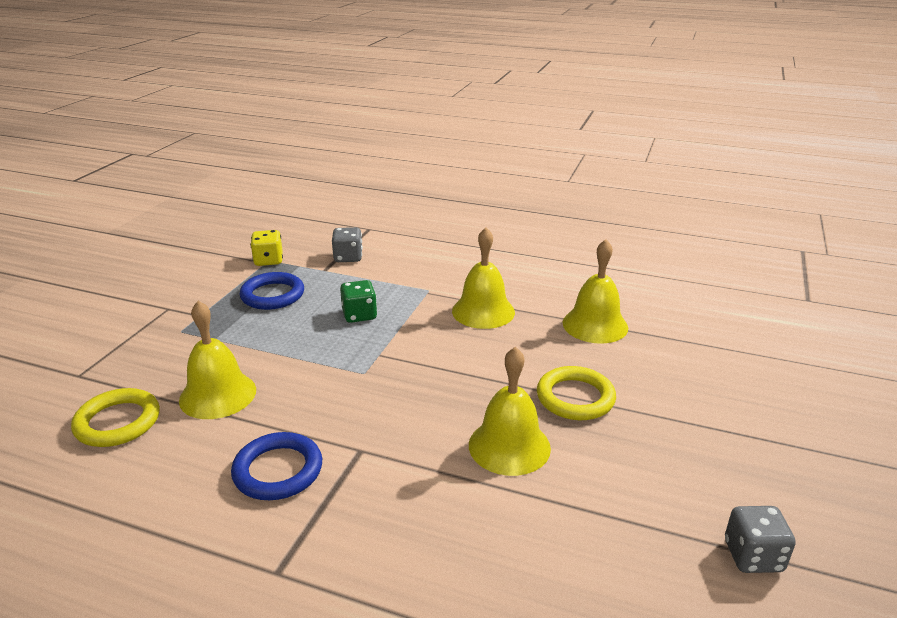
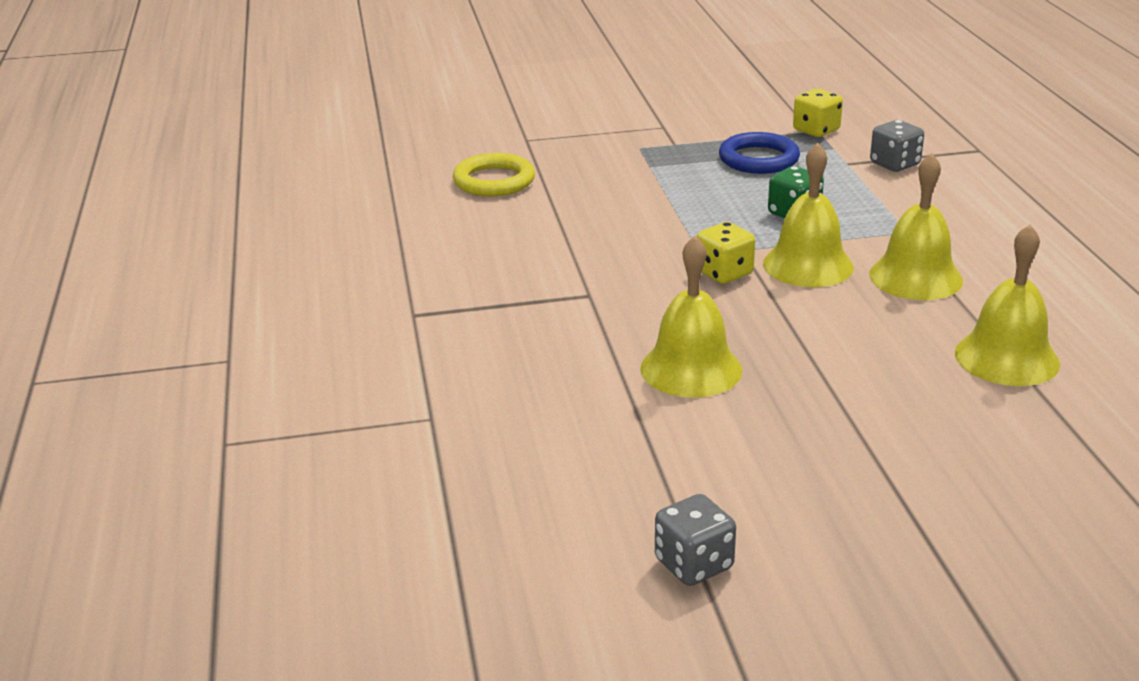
camera: 60 degrees right, 0 degrees up
(218, 395) = (577, 202): yellow bell -> yellow bell (808, 265)
(278, 470) = (519, 269): blue ring -> none
(401, 375) = (724, 273): none -> yellow dice
(575, 398) = (828, 385): yellow ring -> none

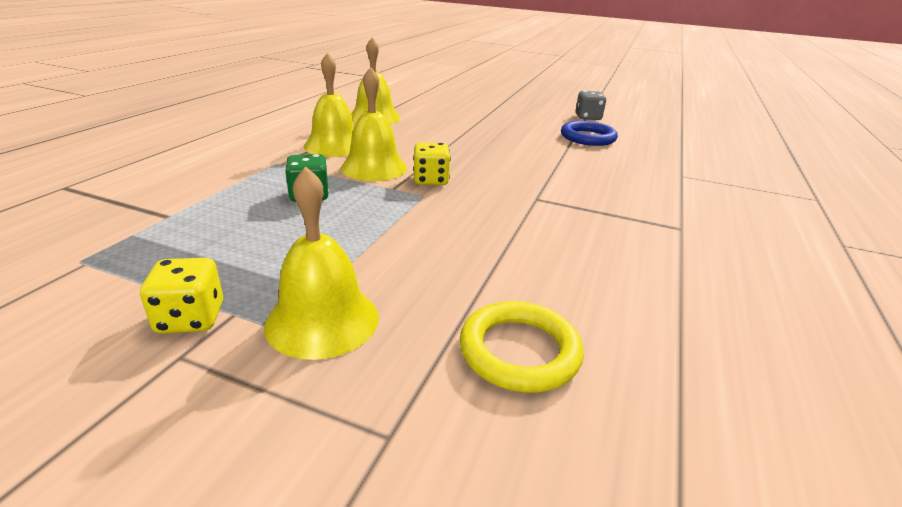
camera: 150 degrees left, 0 degrees up
(691, 369) = (520, 152): yellow bell -> yellow bell (322, 320)
(758, 159) = (214, 251): blue ring -> blue ring (588, 137)
(816, 130) = (81, 260): yellow dice -> yellow dice (191, 318)
(894, 164) = (145, 200): grey dice -> none

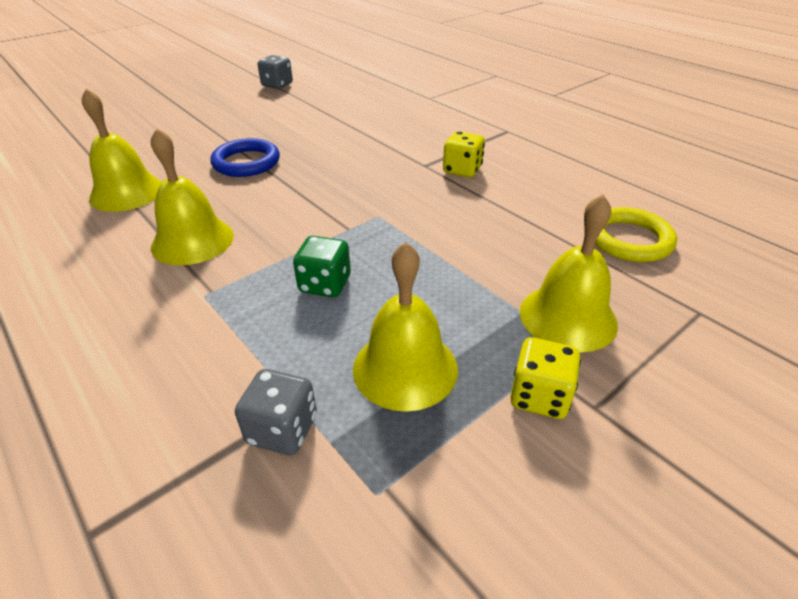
camera: 60 degrees left, 10 degrees up
(143, 216) = (282, 429): none -> grey dice
(374, 168) = (287, 228): yellow bell -> yellow bell (405, 368)
(430, 180) = (348, 203): yellow dice -> yellow dice (462, 170)
(588, 137) = (324, 102): blue ring -> blue ring (246, 162)

